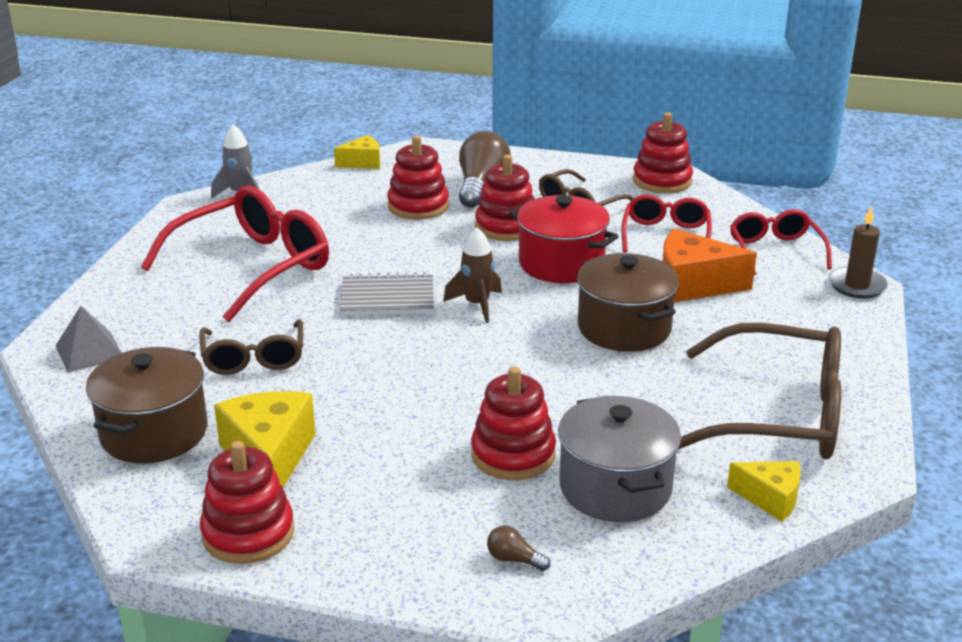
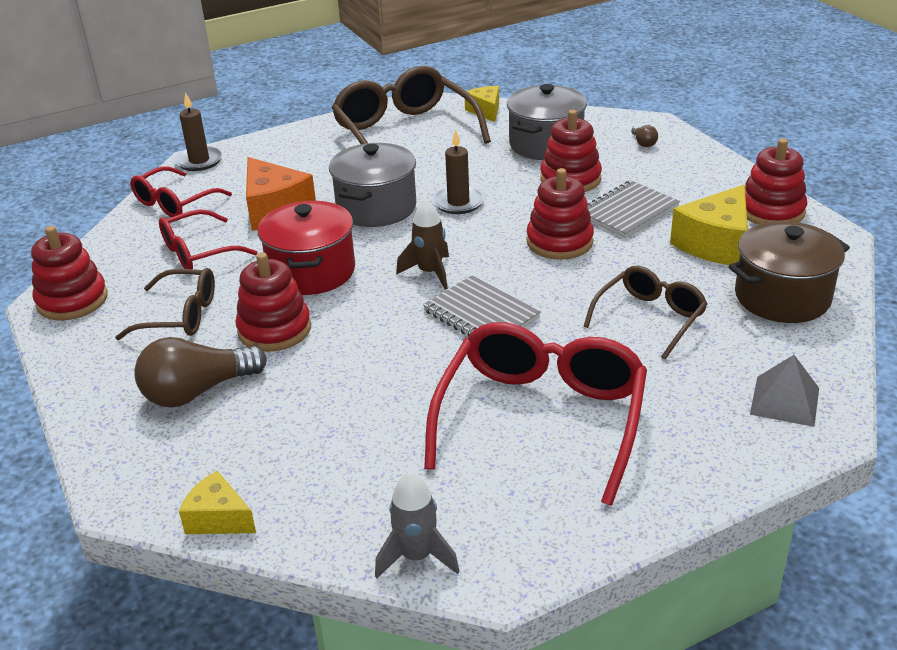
camera: 130 degrees left, 5 degrees up
(253, 267) = (542, 418): red glasses -> red glasses turned 105 degrees clockwise
(399, 447) = (628, 212): none -> grey notebook
(418, 206) = (291, 403): red stacking toy -> red stacking toy (559, 242)
(568, 370) = (458, 202): none -> brown candle
(624, 328) = (376, 207): brown pot -> grey pot

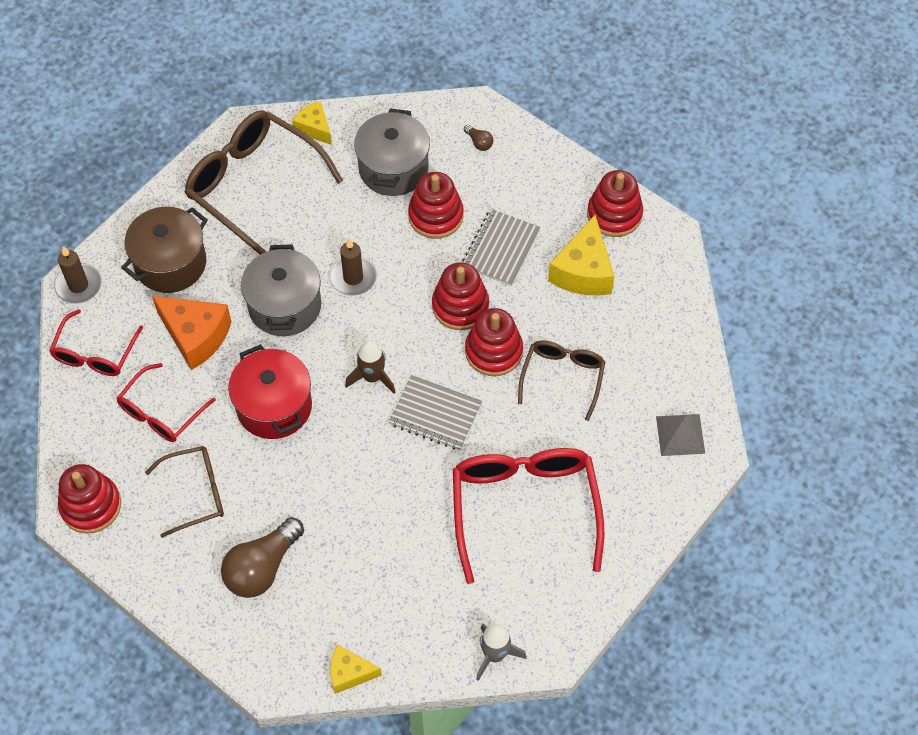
camera: 25 degrees left, 25 degrees up
(274, 330) = (282, 483): red stacking toy -> red stacking toy (493, 351)
(782, 297) = (650, 322): brown pot -> brown pot (170, 263)

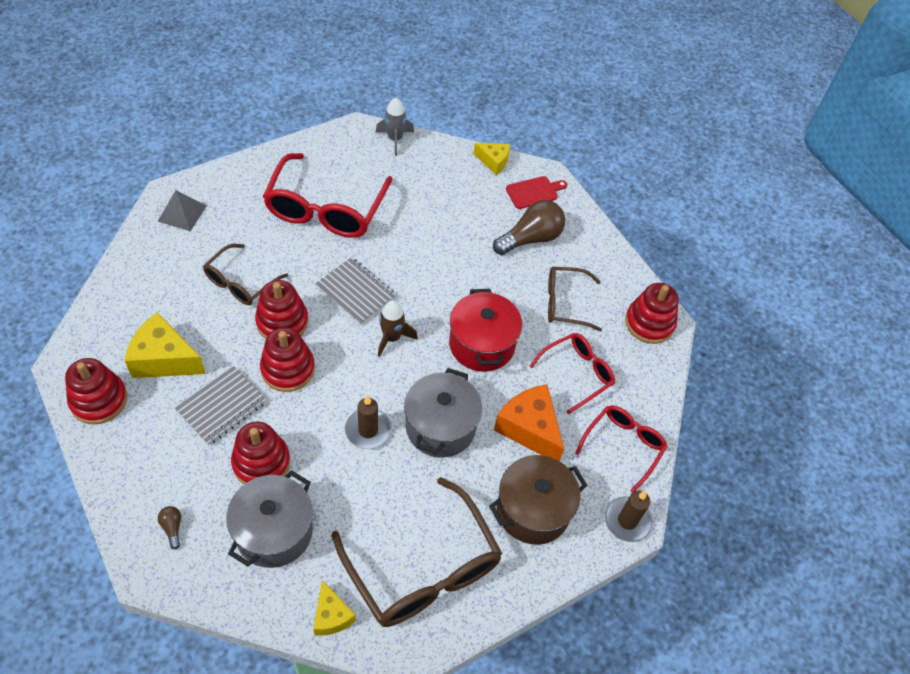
camera: 165 degrees left, 5 degrees down
(279, 643) = (534, 192): none -> red cutting board
(583, 271) = (164, 359): yellow cheese -> yellow cheese turned 105 degrees counterclockwise

